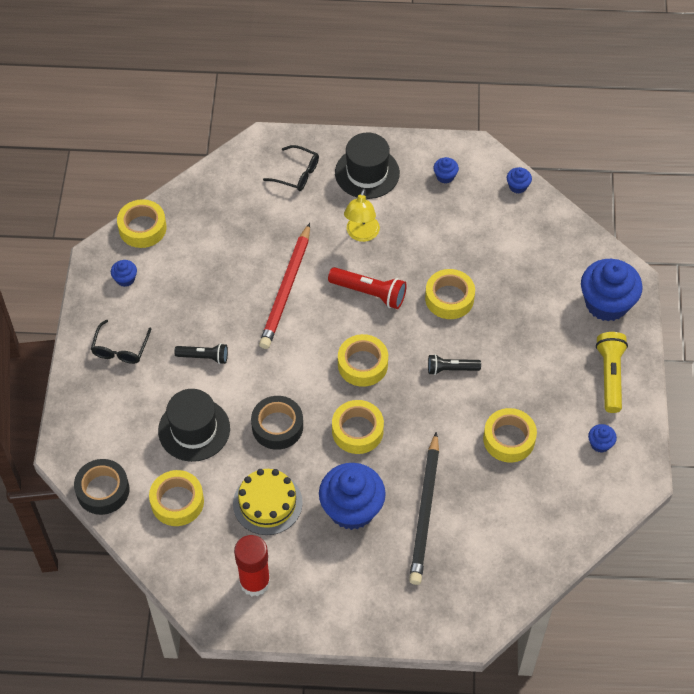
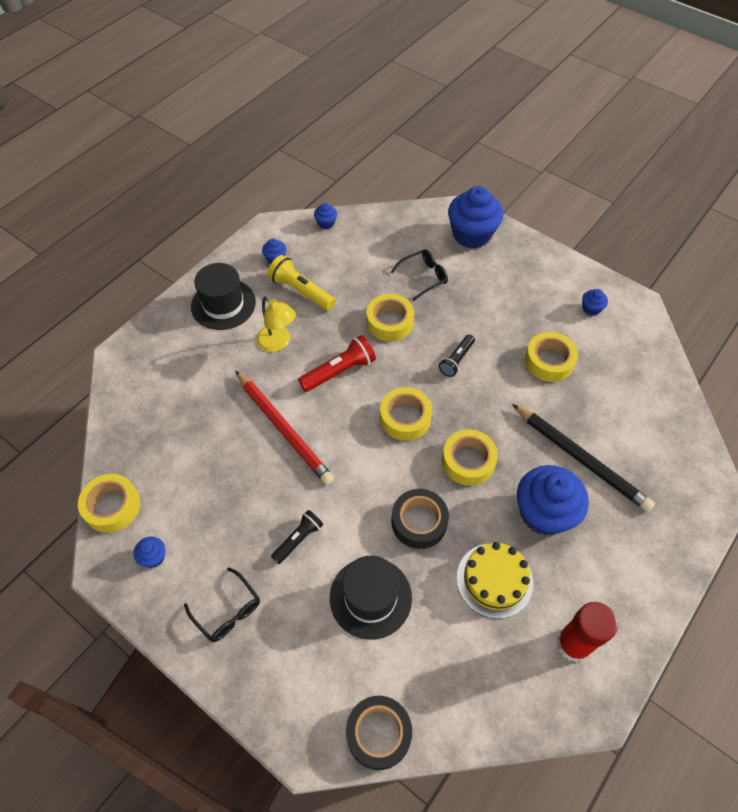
camera: 55 degrees left, 0 degrees up
(177, 502) = (440, 664): yellow tape -> none
(297, 174) = (176, 351): black glasses -> black glasses (424, 277)
(610, 376) = (536, 269): yellow flashlight -> yellow flashlight (301, 291)

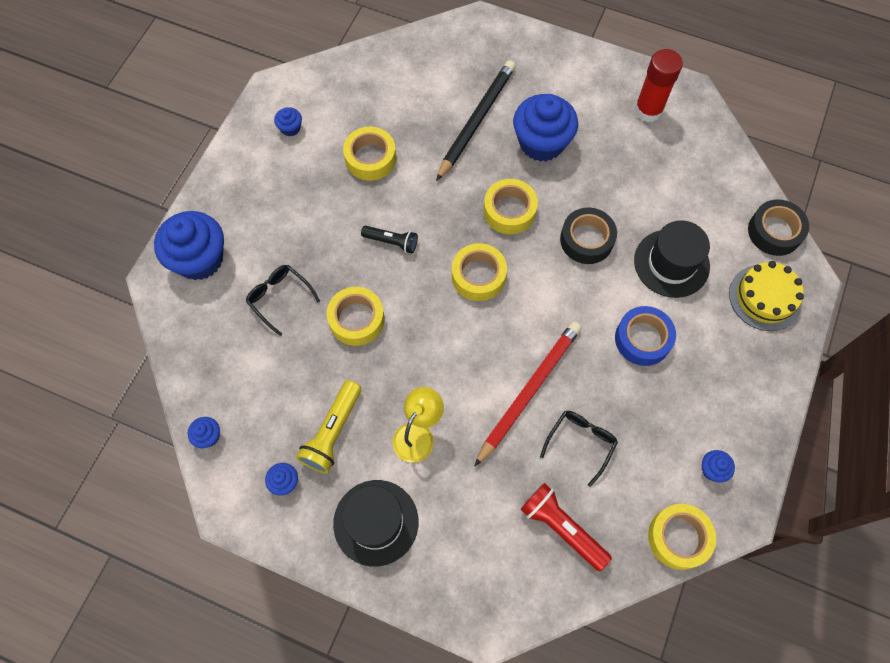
camera: 105 degrees left, 10 degrees up
(228, 611) = (733, 379): black glasses -> black glasses (581, 443)
(298, 539) = (643, 339): black flashlight -> blue tape
(339, 371) = (439, 355): red flashlight -> red flashlight (562, 528)
(494, 580) = (617, 171): yellow cake -> yellow cake (765, 297)

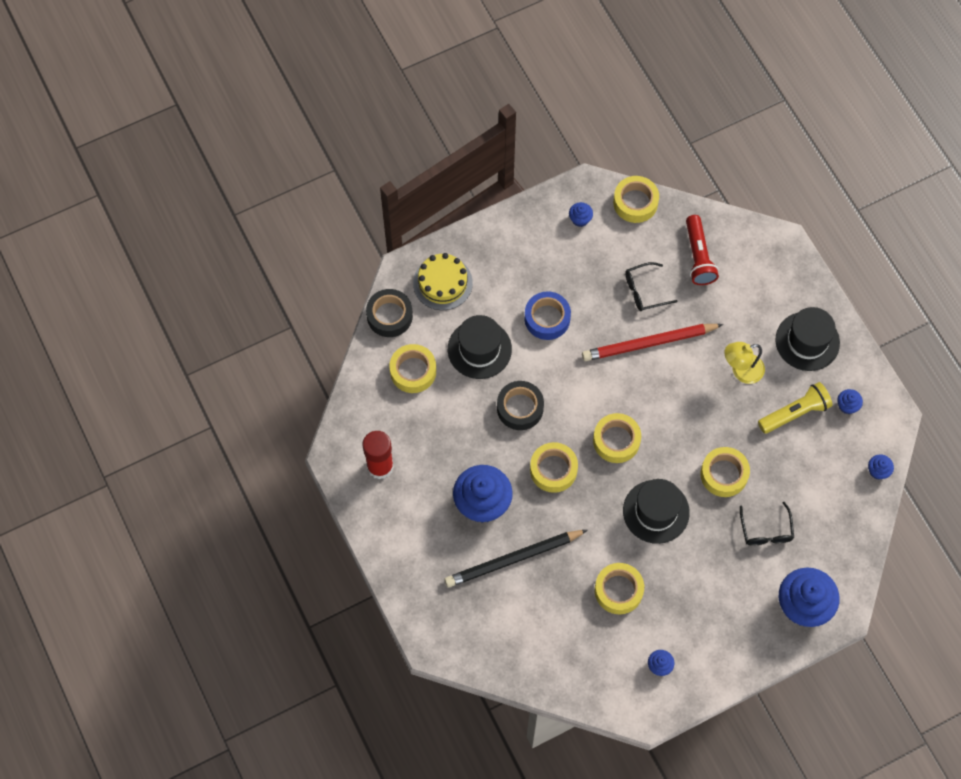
camera: 140 degrees left, 0 degrees up
(391, 242) = (656, 511): black flashlight -> black hat
(704, 201) = (413, 371): none -> yellow tape

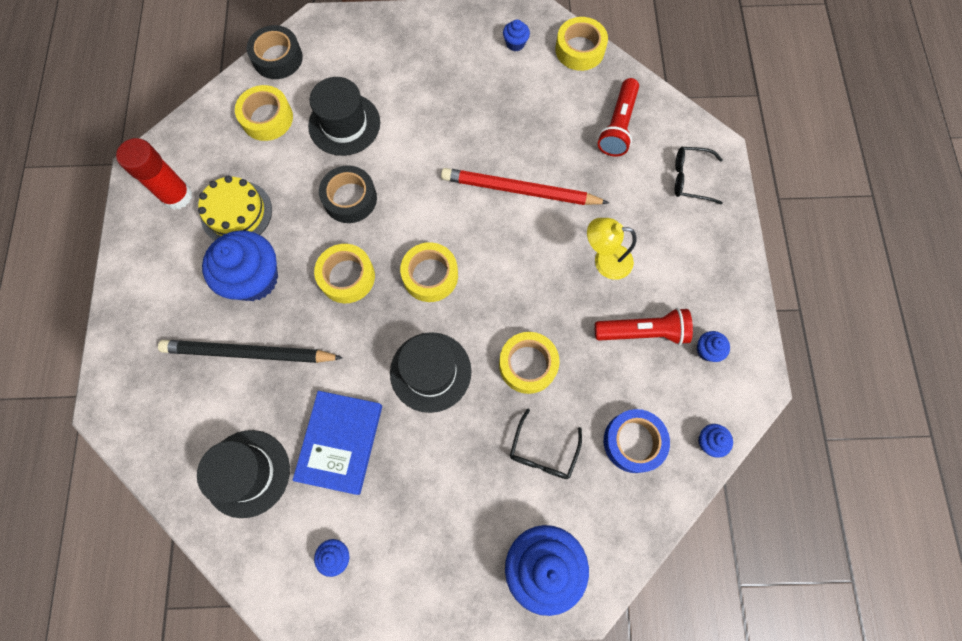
camera: 25 degrees right, 5 degrees up
(442, 283) = (346, 48): yellow cake -> yellow cake (236, 213)
(547, 318) = (429, 123): blue tape -> blue tape (633, 442)
(618, 590) = (340, 442): yellow tape -> blue book
(644, 291) = (543, 136): black glasses -> black glasses (690, 179)
(795, 413) = (642, 332): yellow flashlight -> red flashlight
(807, 341) = (694, 260): black hat -> black hat (247, 473)

